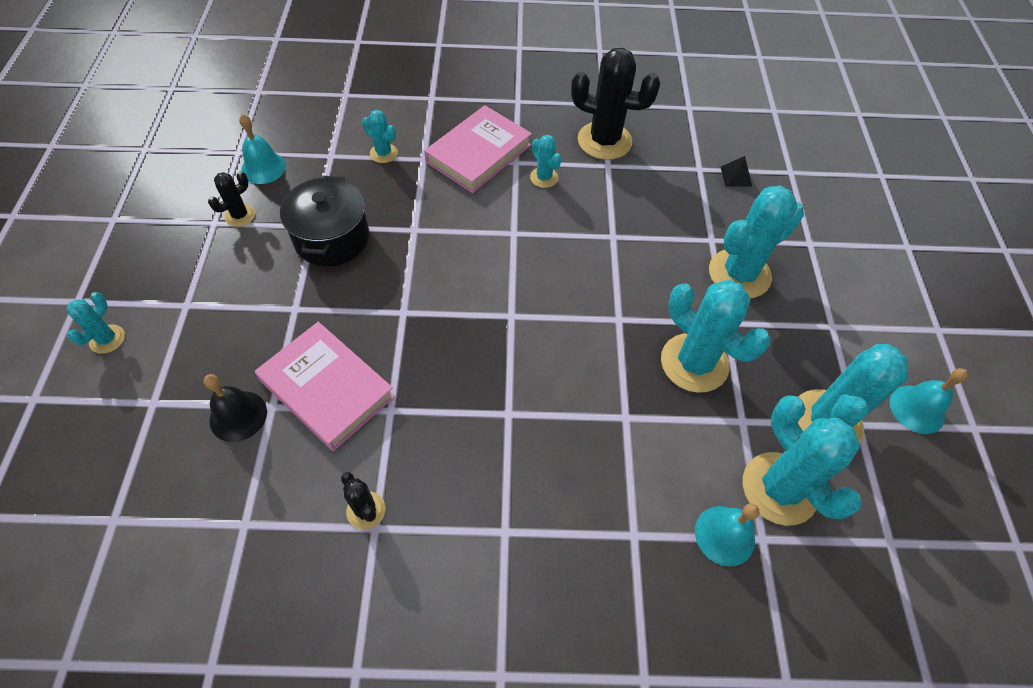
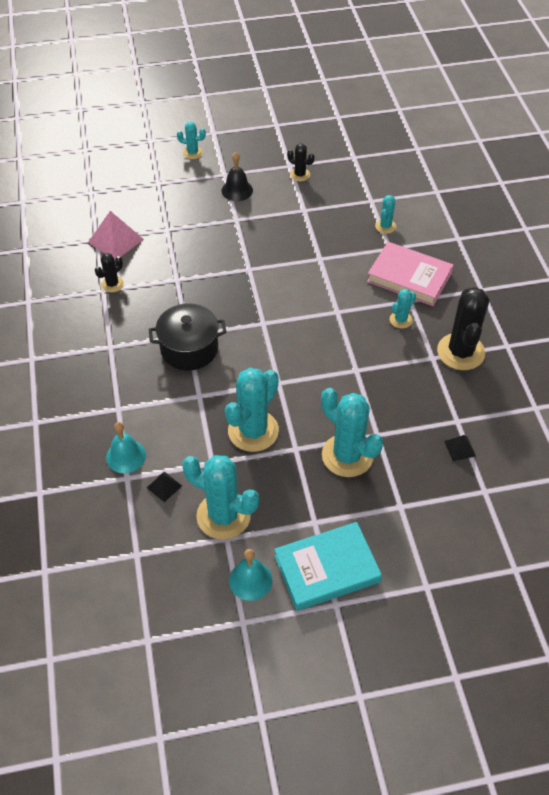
camera: 80 degrees right, 5 degrees down
(238, 416) = (158, 218): black bell -> black bell (237, 190)
(263, 168) = (345, 172): turquoise bell -> none
(263, 491) = (116, 240): none -> pink pyramid
(327, 388) = (184, 249): pink book -> none
(332, 238) = (297, 221): black pot -> black pot (189, 349)
(779, 488) = (164, 486): turquoise cactus -> black pyramid
(894, 328) = (327, 569): none -> turquoise book

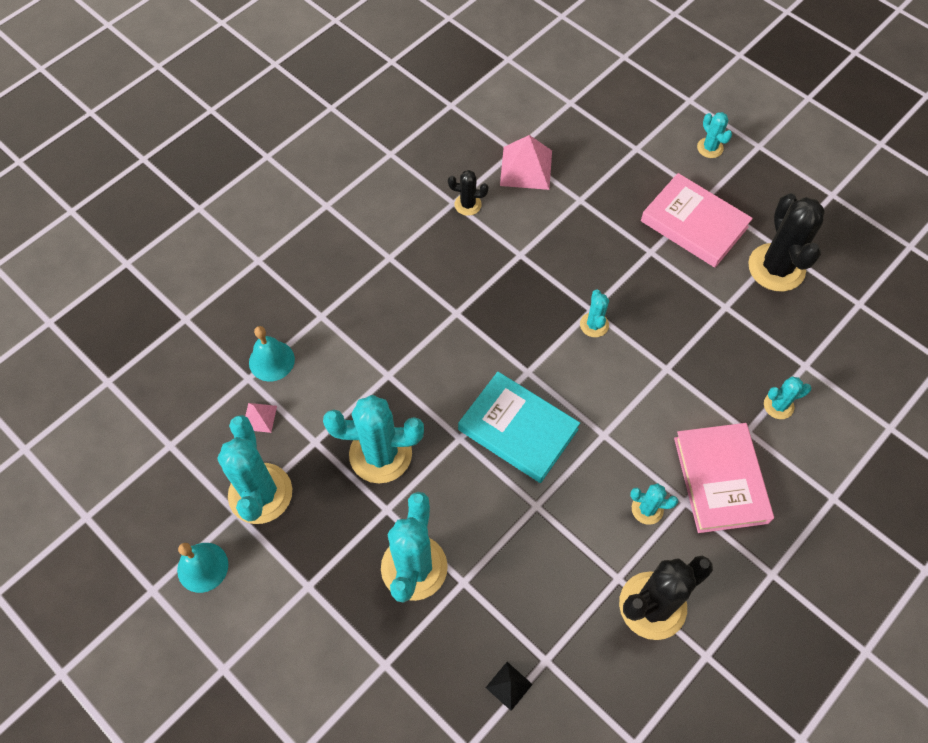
camera: 55 degrees right, 10 degrees up
(164, 486) = (259, 417): black pyramid -> pink pyramid
(189, 349) = (440, 326): black pot -> none
(237, 190) = (694, 224): black bell -> pink book
(260, 274) = (594, 325): none -> turquoise cactus
(300, 175) = (776, 268): black cactus -> black cactus, size x2.02
(327, 569) = (259, 634): turquoise book -> turquoise book (518, 429)

